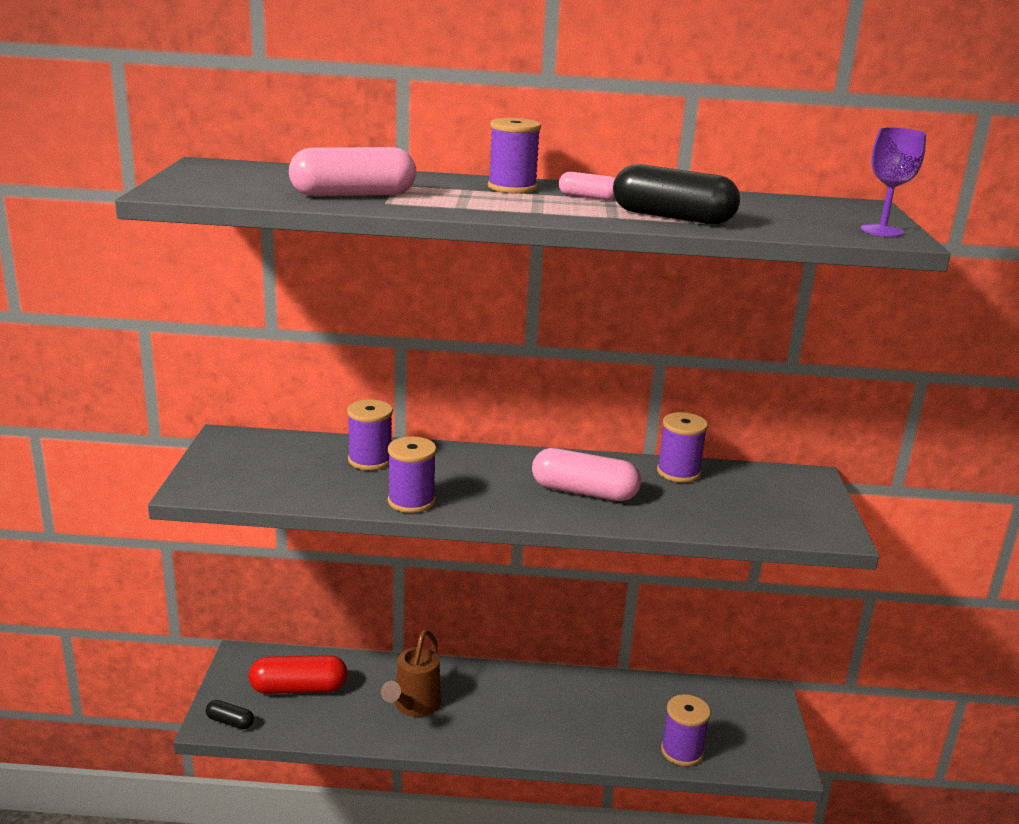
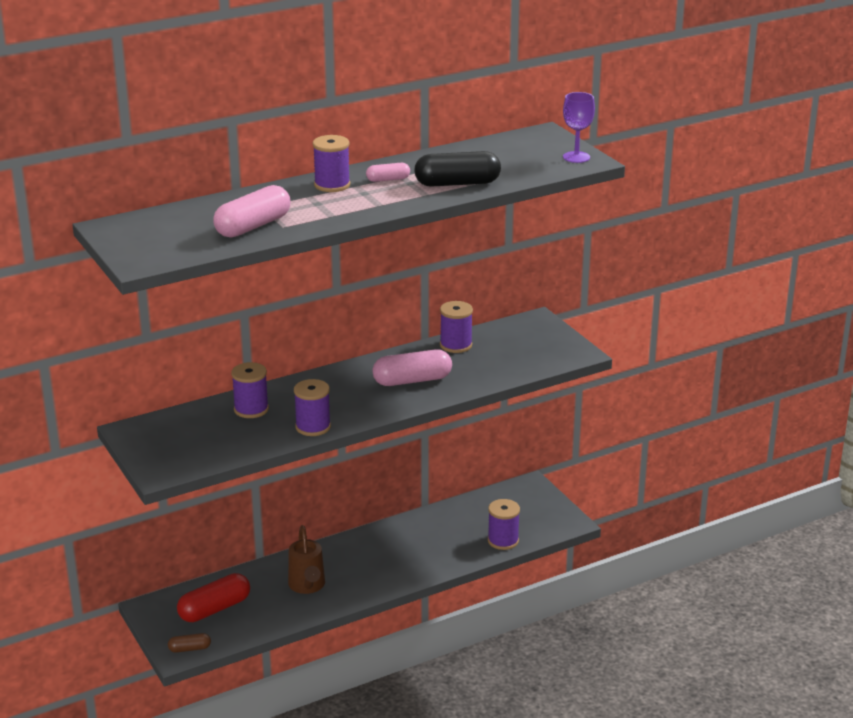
camera: 30 degrees left, 5 degrees up
(230, 722) = (189, 649): black capsule -> brown capsule

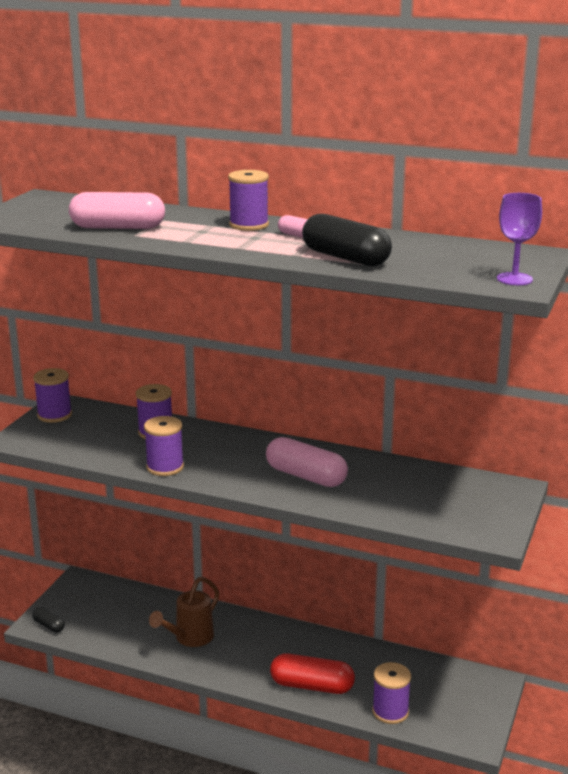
camera: 50 degrees right, 5 degrees down
(189, 649) = (49, 626): brown capsule -> black capsule
(214, 609) = (109, 610): red capsule -> red capsule (312, 686)
(456, 345) = (398, 470): purple spool -> purple spool (54, 415)

